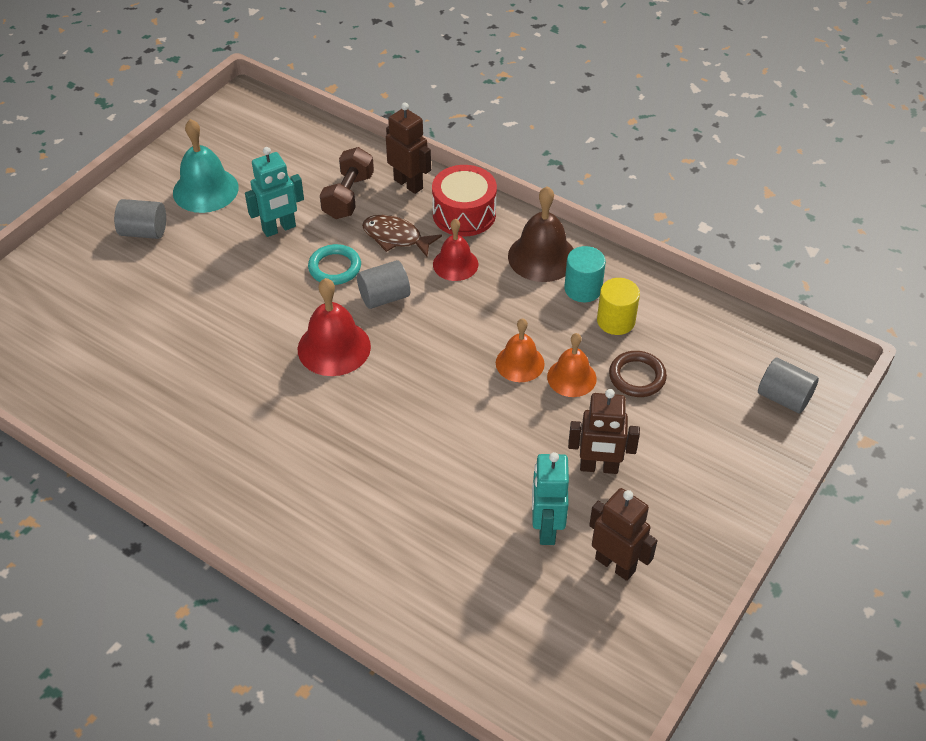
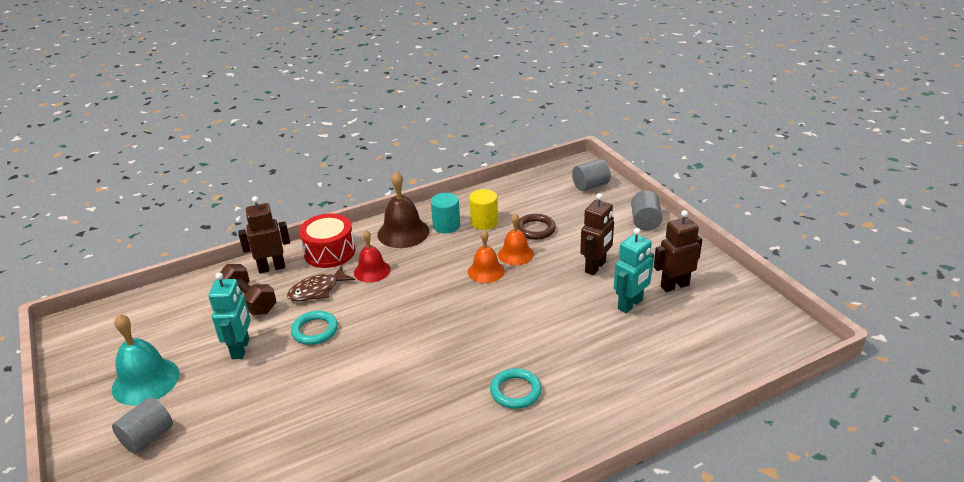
camera: 60 degrees left, 15 degrees down
(334, 347) = (395, 355): red bell -> none
(335, 471) = (515, 391): none -> turquoise ring
(384, 297) = (369, 314): grey cylinder -> grey cylinder (645, 222)
(546, 528) = (630, 304): turquoise robot -> turquoise robot turned 75 degrees counterclockwise

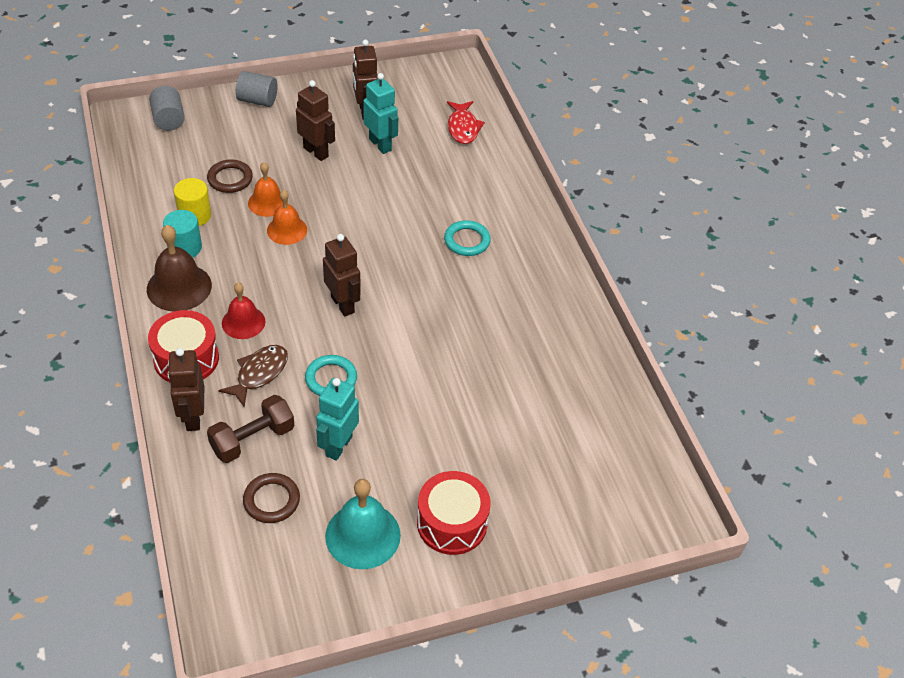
camera: 85 degrees left, 15 degrees up
(148, 437) = (452, 523): grey cylinder -> red drum
(188, 323) = (271, 500): none -> brown ring
(241, 349) = (338, 446): turquoise robot -> turquoise robot turned 75 degrees counterclockwise
(317, 290) = (259, 374): brown fish -> brown fish turned 120 degrees counterclockwise
(403, 321) = (343, 304): none -> brown robot
(696, 360) = (463, 128): none -> red fish

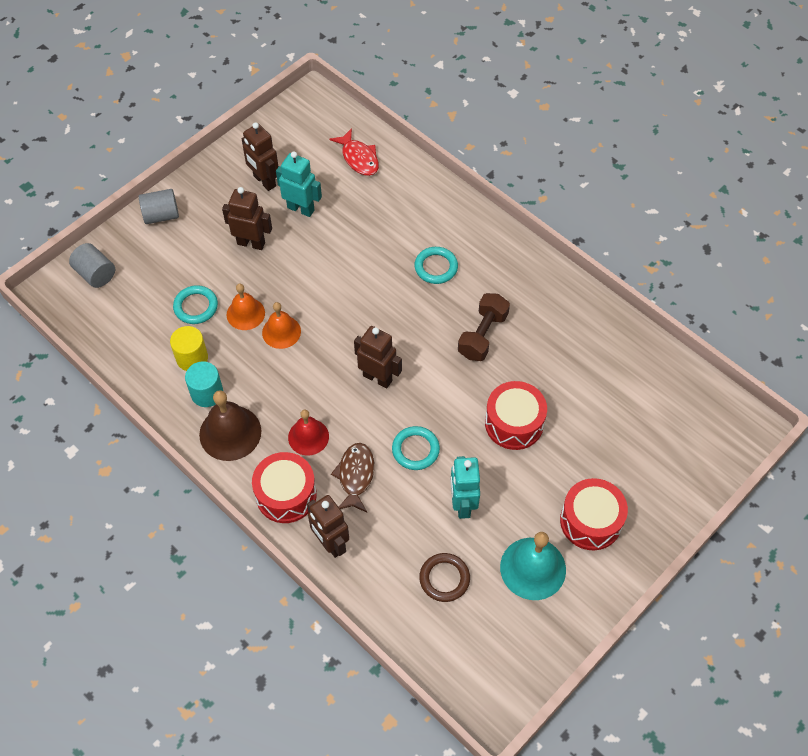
camera: 25 degrees left, 10 degrees up
(230, 179) = (196, 307): brown ring -> turquoise ring
(252, 439) = (392, 536): brown dumbbell -> brown dumbbell (482, 335)
(441, 401) = (514, 423): none -> red drum

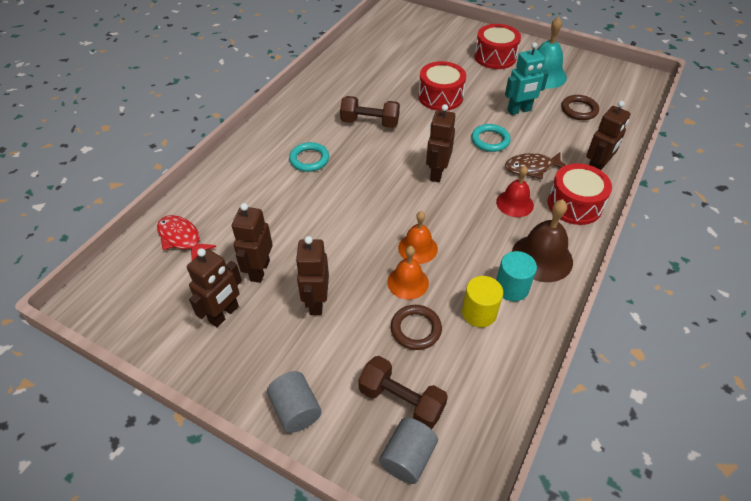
camera: 105 degrees left, 10 degrees down
(139, 281) = (401, 401): none -> brown dumbbell
(196, 307) = (416, 329): turquoise ring -> brown ring
(301, 209) = (259, 270): turquoise robot -> brown robot
(359, 158) = (181, 238): red fish -> red fish turned 90 degrees counterclockwise

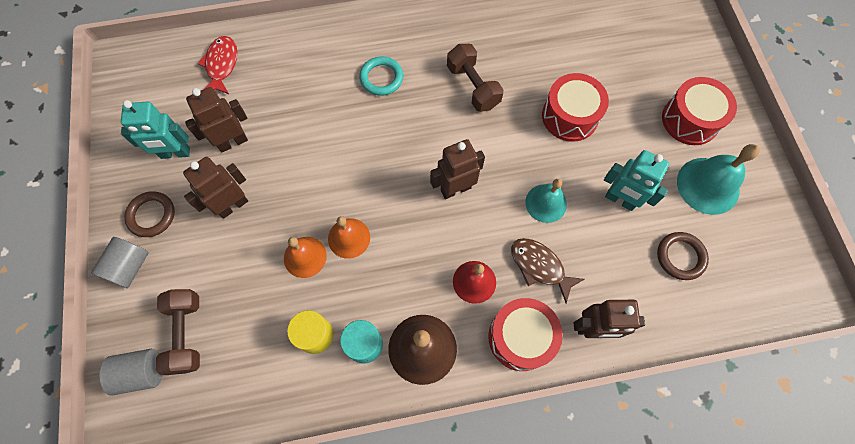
camera: 50 degrees right, 20 degrees up
(224, 314) = (175, 153): brown robot -> turquoise robot
(416, 329) = (261, 297): brown ring -> brown ring (151, 215)
(490, 140) = (546, 203): turquoise ring -> turquoise bell

